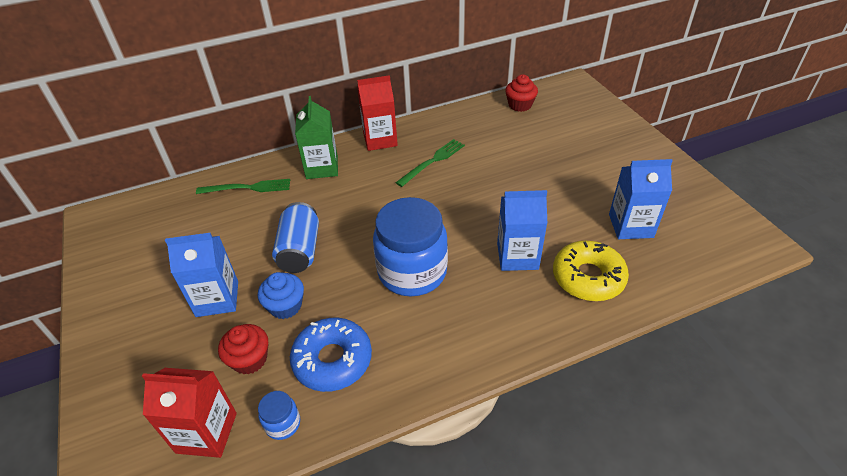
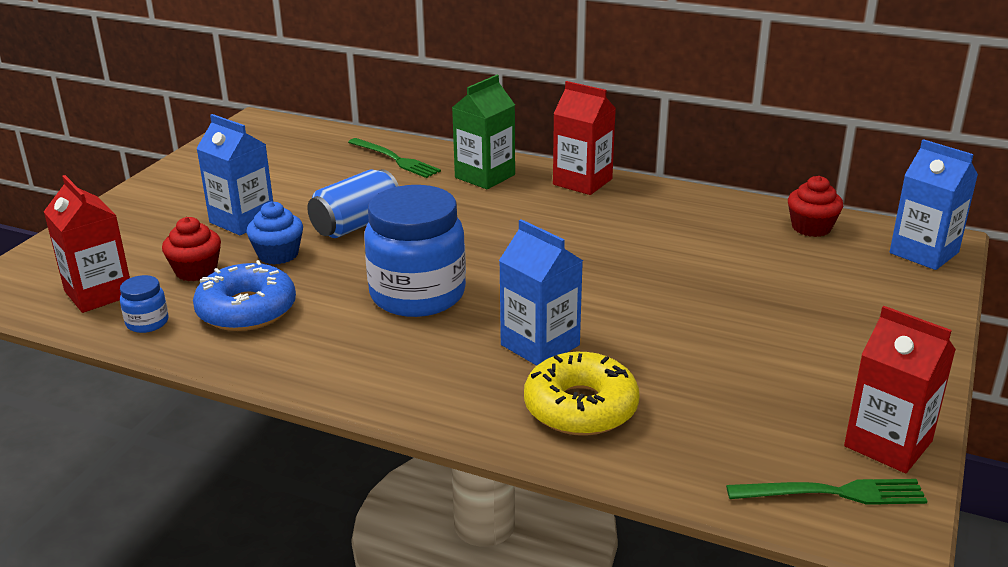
camera: 45 degrees right, 15 degrees down
(432, 161) = (603, 225): green fork -> green fork (833, 493)
(630, 226) = (727, 401): blue carton -> blue carton (924, 253)
(706, 202) = (888, 444): none -> red carton

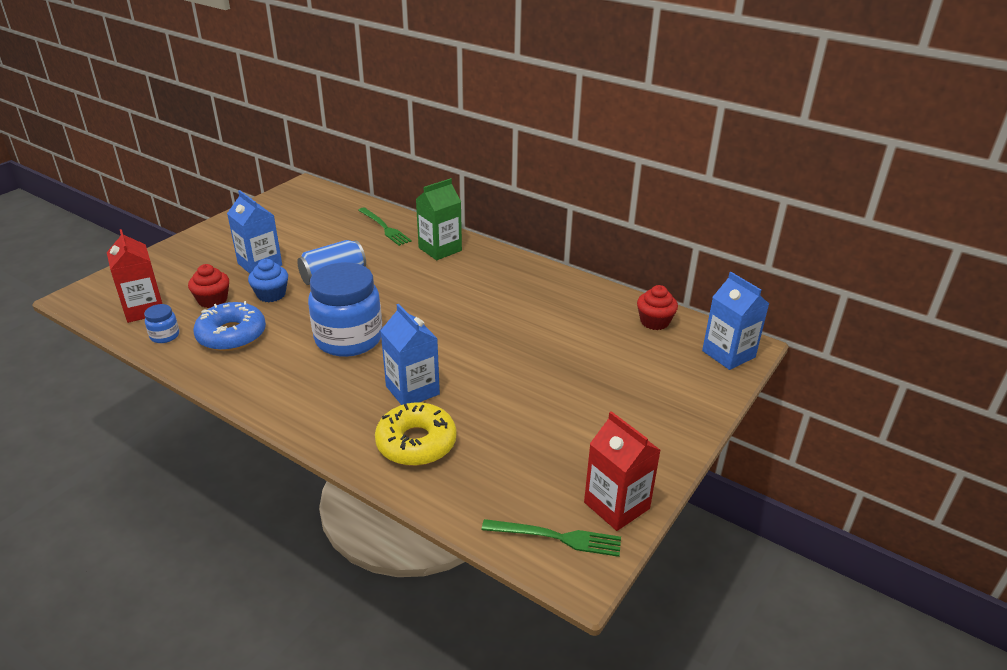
camera: 10 degrees right, 5 degrees up
(582, 182) = (507, 262): red carton -> none

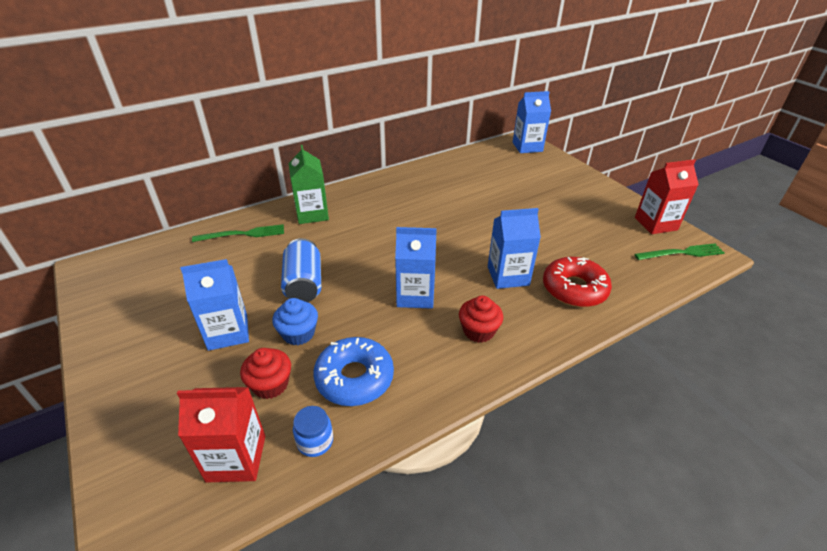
camera: 65 degrees left, 5 degrees up
(349, 339) = (415, 295): blue jar -> blue carton
(416, 443) = (574, 289): yellow donut -> red donut
(556, 537) = (682, 253): green fork -> green fork turned 45 degrees clockwise
(654, 322) = (480, 158): red cupcake -> red cupcake (478, 331)

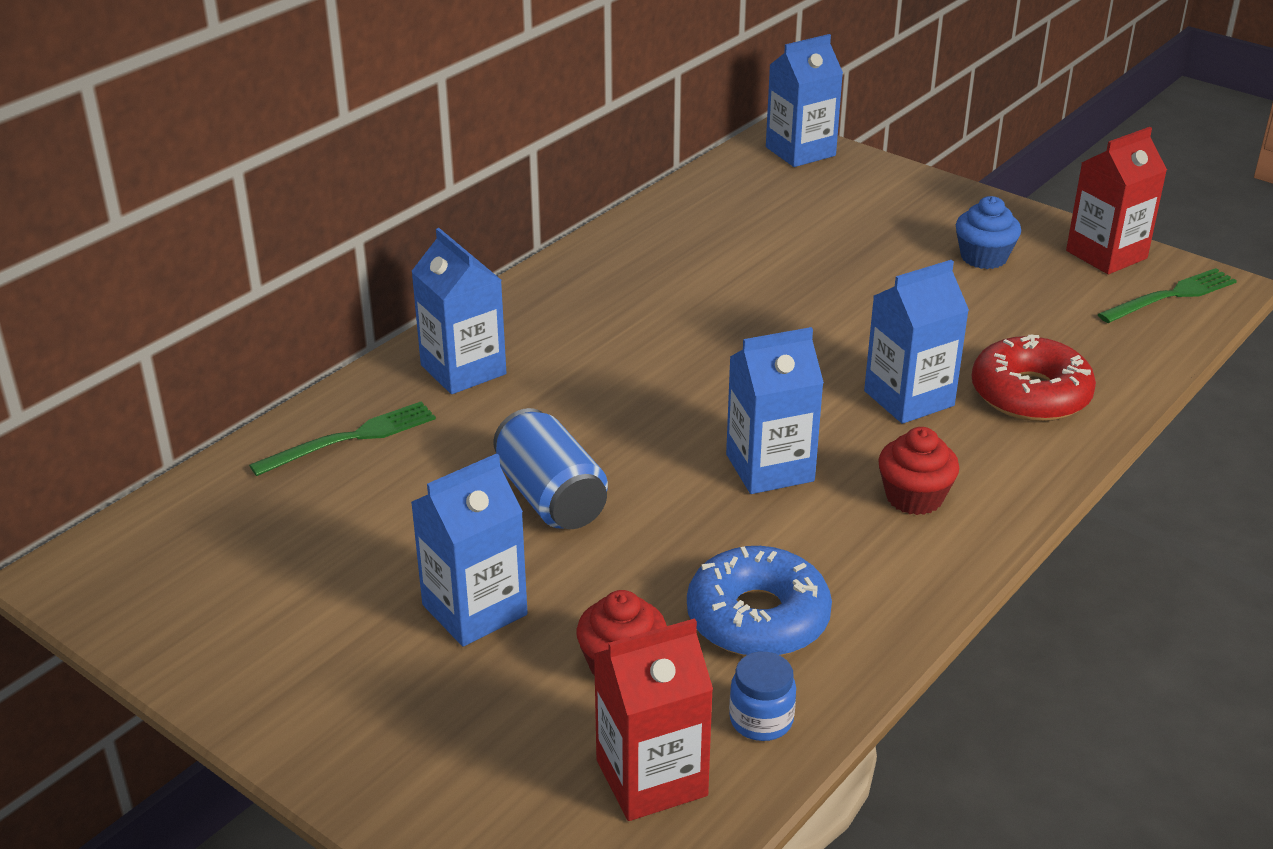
camera: 20 degrees left, 5 degrees down
(298, 333) = (607, 579): blue cupcake -> blue cupcake (983, 257)
(312, 214) = (463, 370): green carton -> blue carton

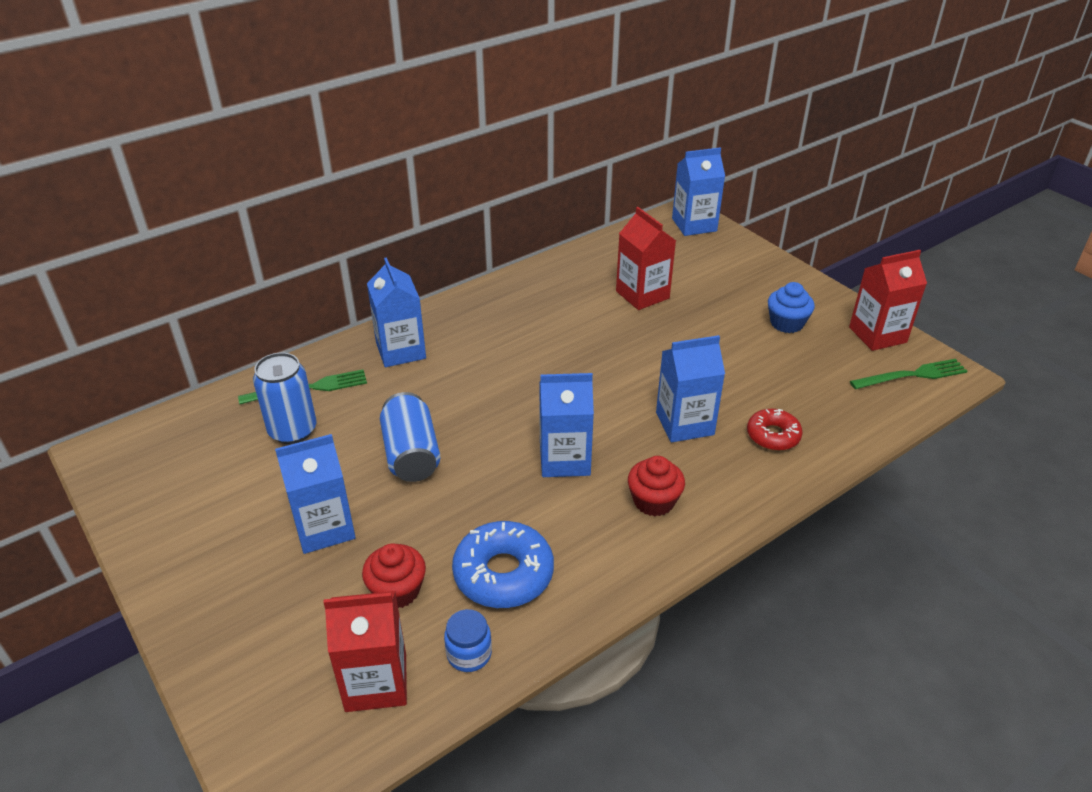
camera: 15 degrees right, 5 degrees up
(358, 497) = (293, 430): none -> blue can
(773, 249) = (642, 295): none -> red carton
(1030, 394) = (773, 435): red donut -> red donut, size x0.62

